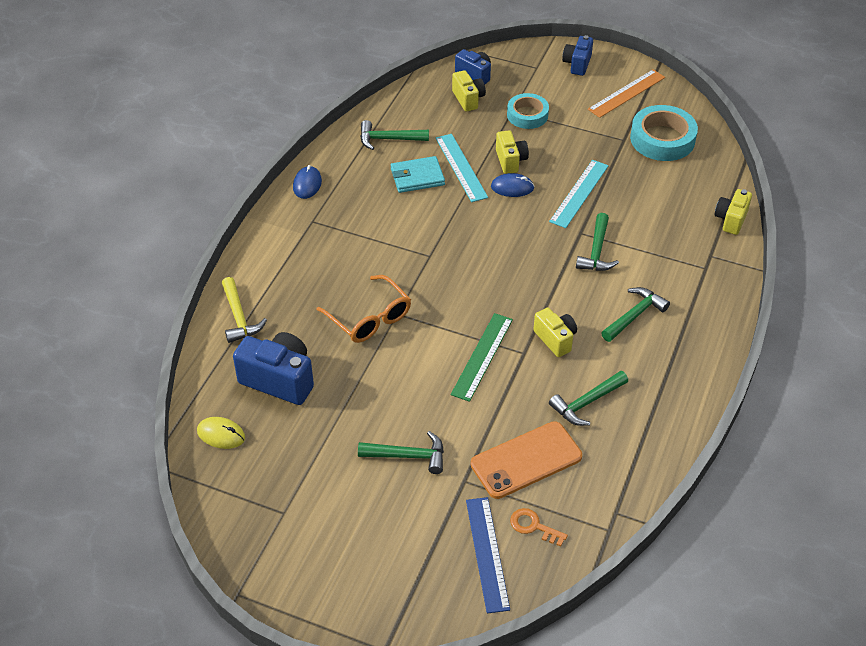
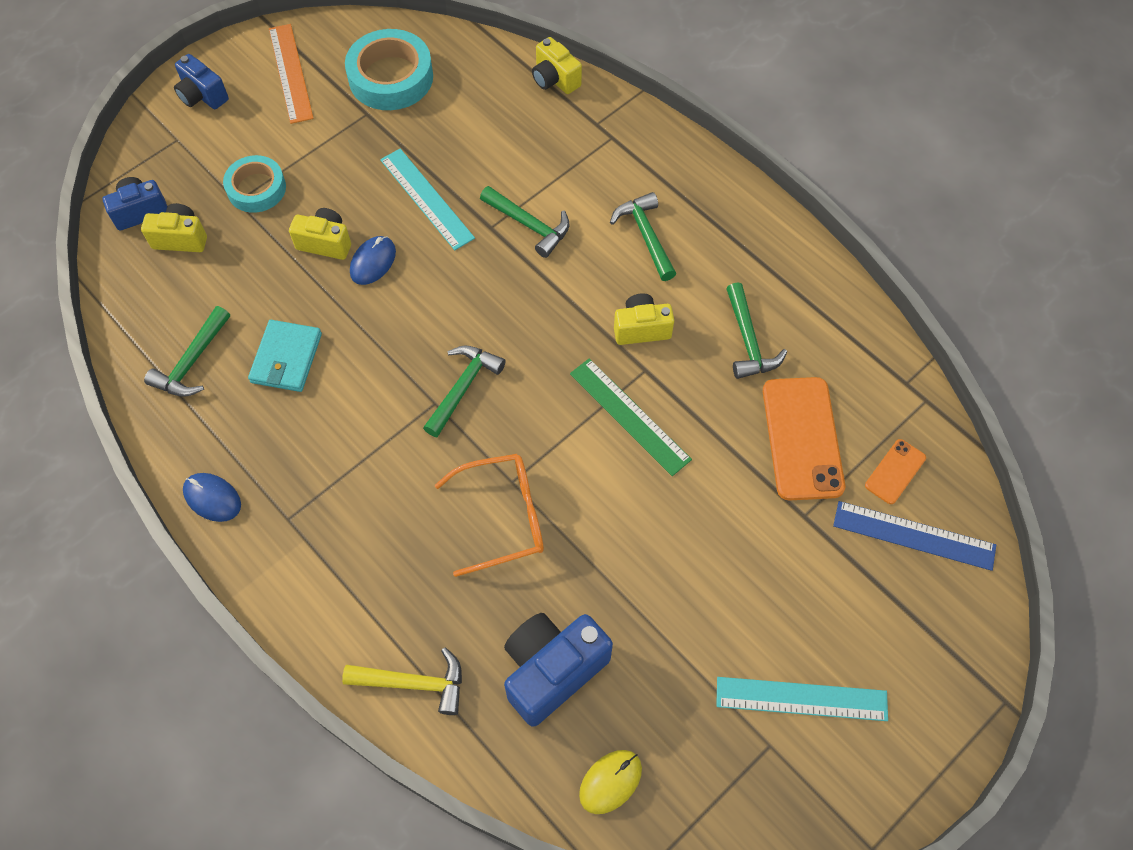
camera: 65 degrees left, 15 degrees up
(408, 456) = (743, 562): green hammer -> green hammer (463, 387)
(461, 167) = (301, 301): turquoise ruler -> turquoise ruler (801, 699)
(533, 526) = (895, 471): orange key -> orange phone

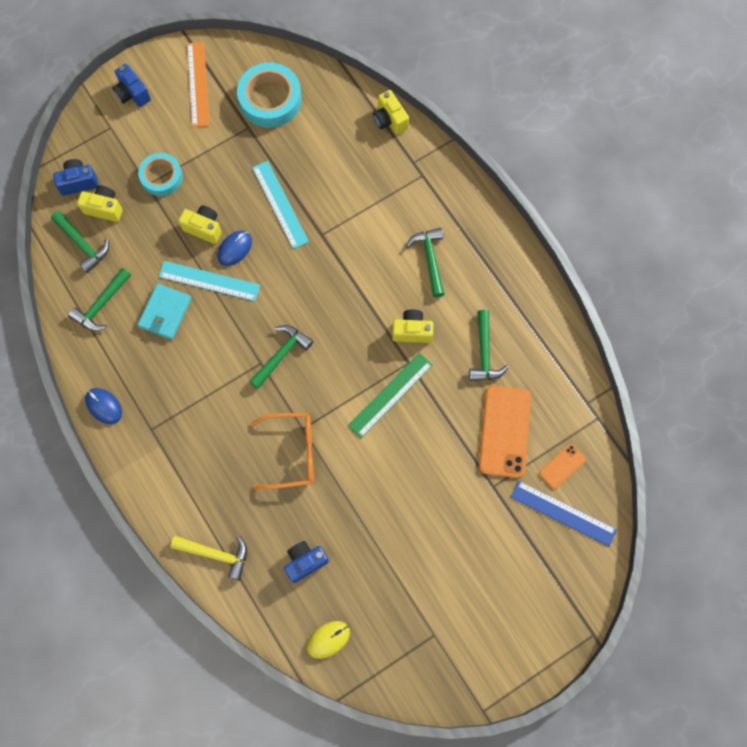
camera: 10 degrees right, 10 degrees up
(529, 225) = (349, 237): green hammer -> green hammer (83, 244)
(552, 670) = (305, 562): blue camera -> blue camera, size x0.61
(629, 416) = (390, 395): green ruler -> green ruler turned 75 degrees clockwise
(801, 699) = (461, 609): turquoise ruler -> turquoise ruler (209, 281)

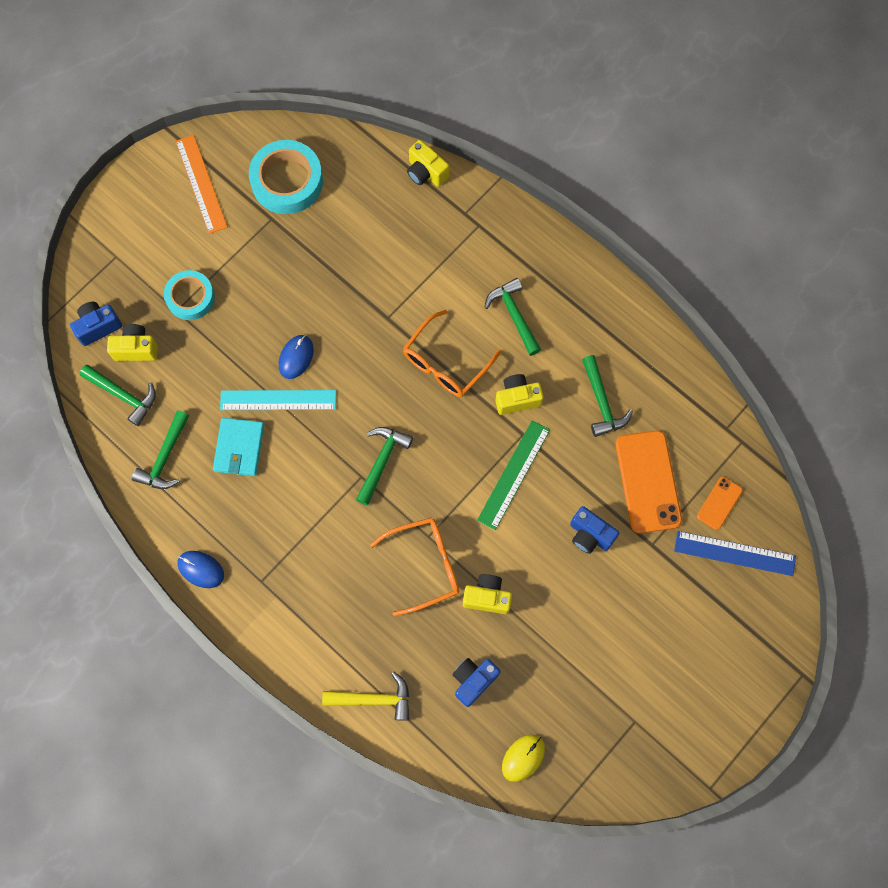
camera: 15 degrees left, 0 degrees up
(132, 93) = (130, 212): blue camera -> blue camera (590, 535)
(204, 228) = (255, 343): yellow camera -> yellow camera (487, 597)
(280, 204) = (332, 295): turquoise ruler -> none
(359, 285) = (445, 363): none -> orange glasses

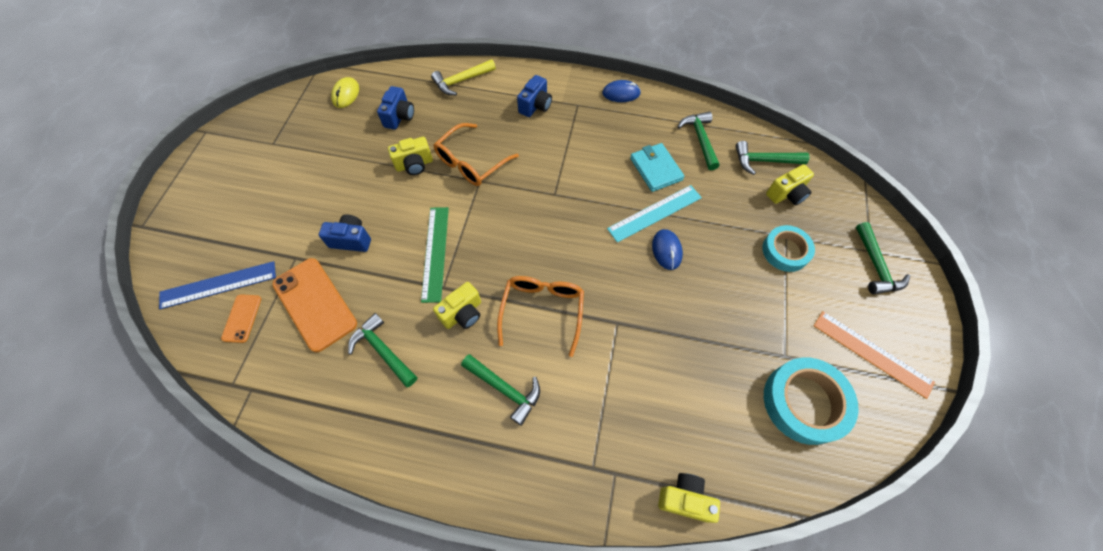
camera: 150 degrees right, 10 degrees down
(98, 327) = (827, 194): blue camera -> blue camera (535, 106)
(382, 461) = (546, 211): green hammer -> green hammer (876, 266)

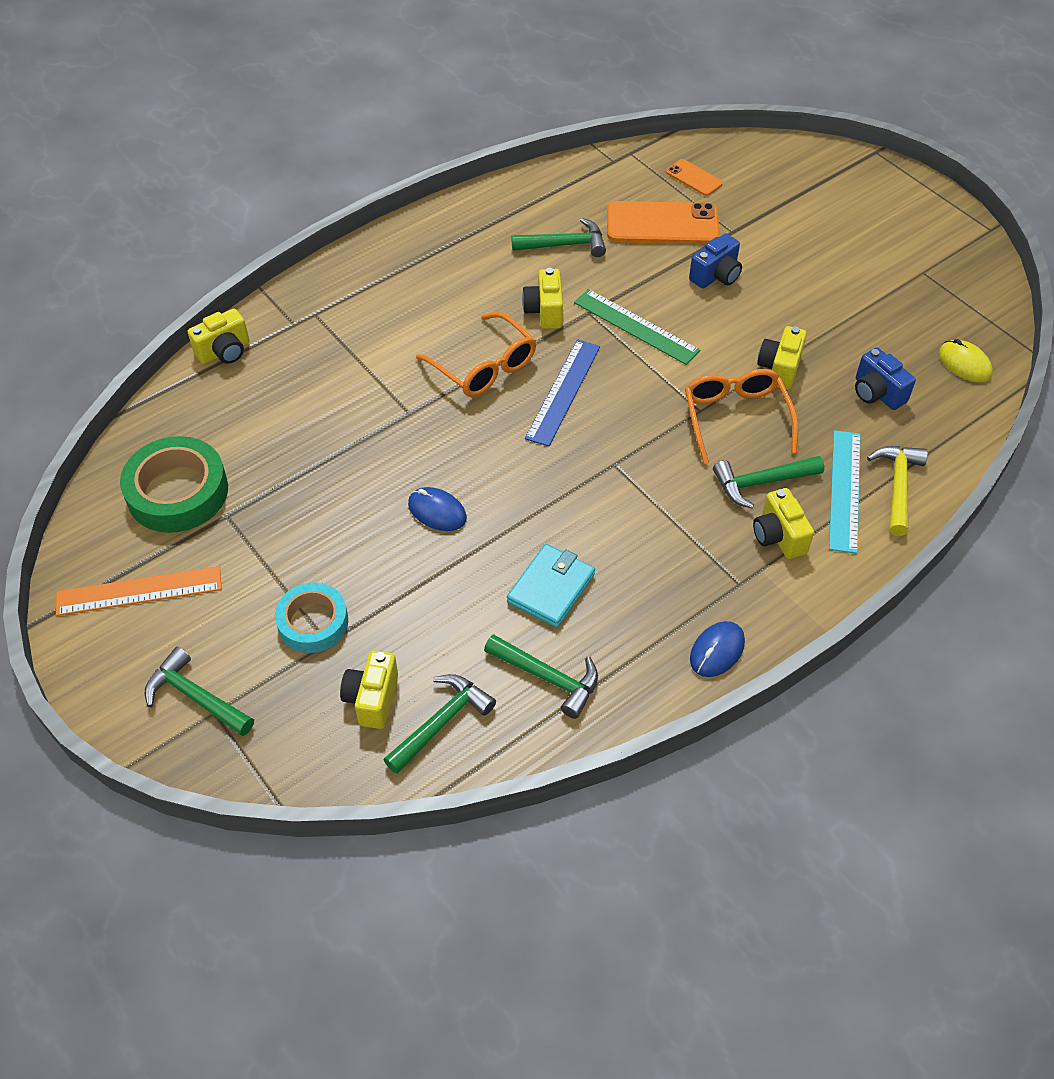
camera: 130 degrees right, 10 degrees down
(218, 285) = (748, 176): blue ruler -> blue ruler (563, 392)
(505, 389) = (440, 300): green hammer -> green hammer (761, 483)
(535, 106) = (778, 536): blue camera -> yellow camera
(655, 213) = (492, 537): turquoise ruler -> turquoise ruler (845, 490)
(656, 169) = (551, 588): turquoise wallet -> turquoise wallet turned 75 degrees counterclockwise
(804, 402) = (177, 492): turquoise tape -> green tape

